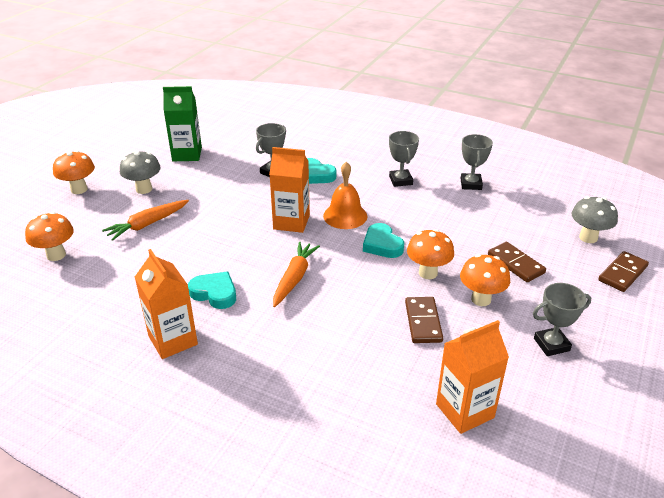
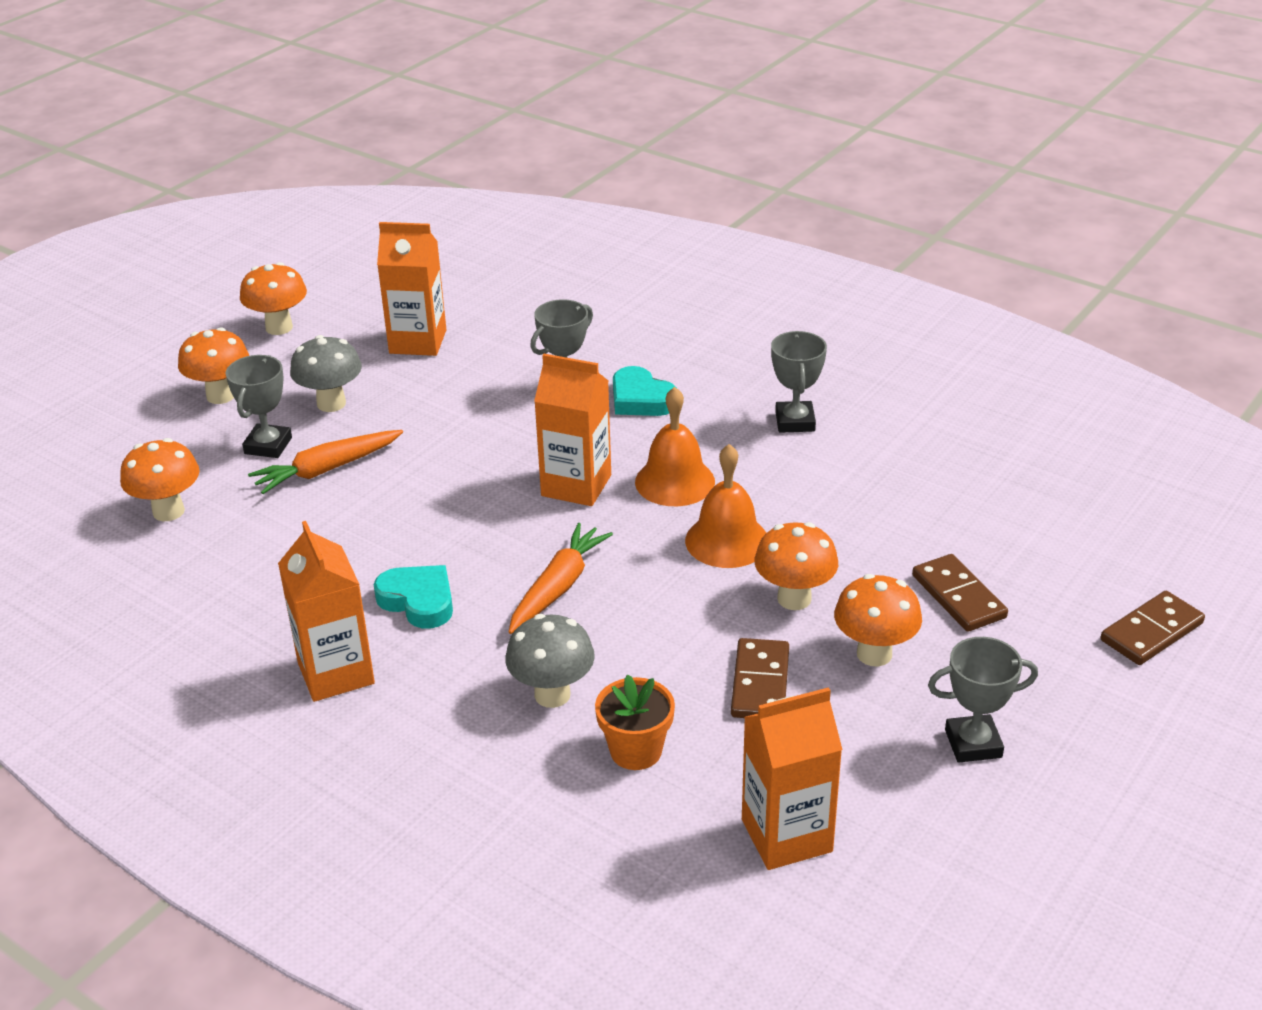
camera: 10 degrees right, 0 degrees up
(107, 152) = (279, 327): none -> orange mushroom
(187, 154) = (418, 342): green carton -> orange carton
(363, 369) = (636, 751): none -> orange flower pot
(382, 245) = (727, 541): turquoise heart -> orange bell
(471, 184) = (925, 438): grey trophy -> grey trophy (268, 445)
(588, 237) = (1112, 560): grey mushroom -> grey mushroom (552, 695)

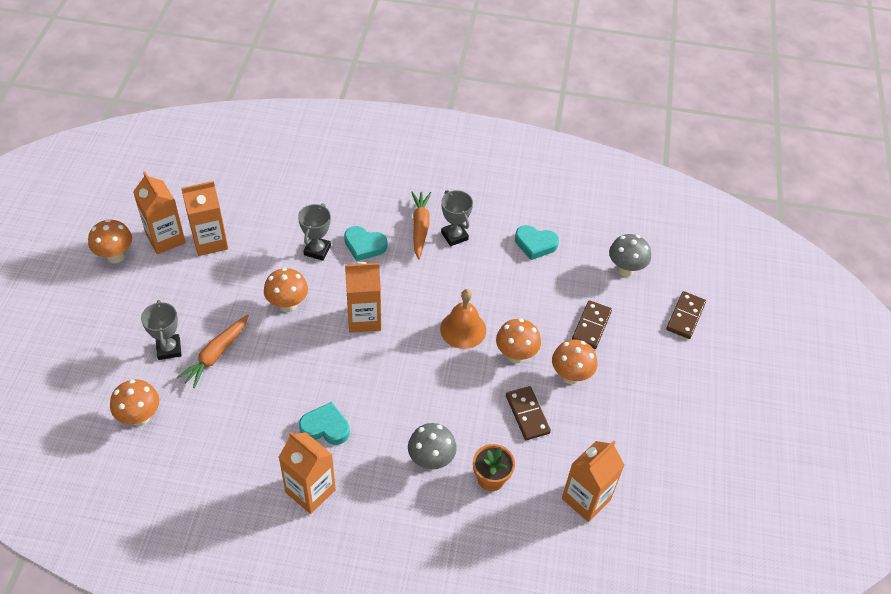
camera: 30 degrees left, 15 degrees up
(221, 396) = (114, 321): orange mushroom -> orange mushroom (288, 305)
(331, 403) = (187, 305): grey mushroom -> grey mushroom (625, 270)
(360, 324) = (165, 239): none -> orange carton
(558, 587) = (394, 391): orange carrot -> orange carrot (420, 227)
(675, 481) = (414, 298): orange bell -> none
(928, 464) = (535, 244): none -> turquoise heart
(958, 596) = (591, 326): brown domino -> brown domino turned 75 degrees clockwise
(973, 743) = (640, 413): grey trophy -> none

